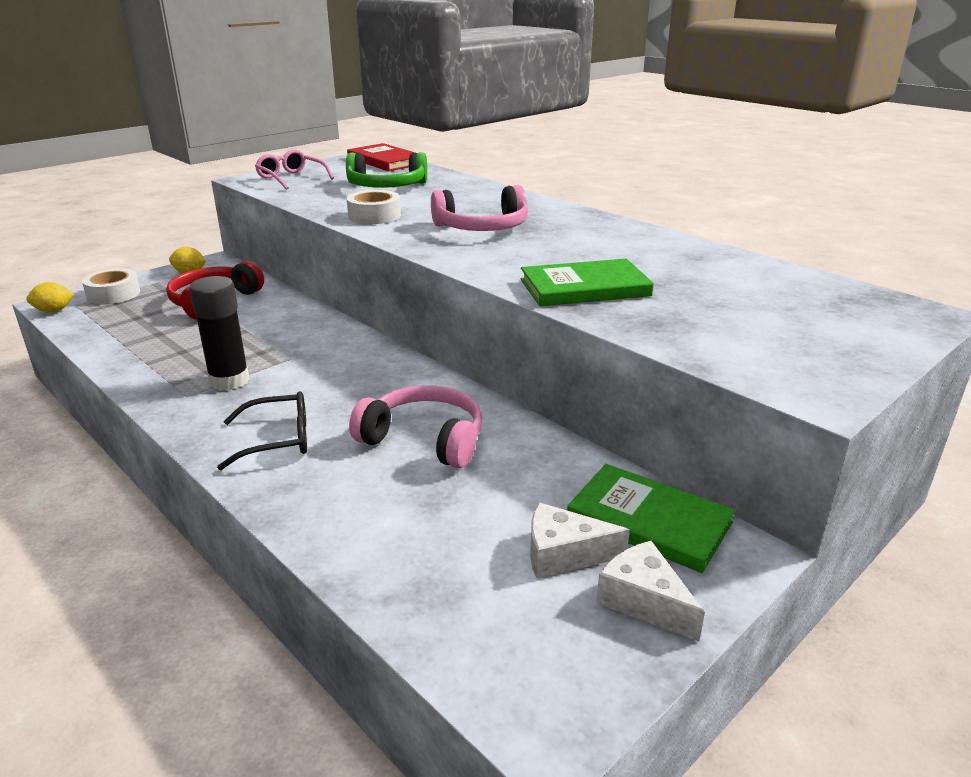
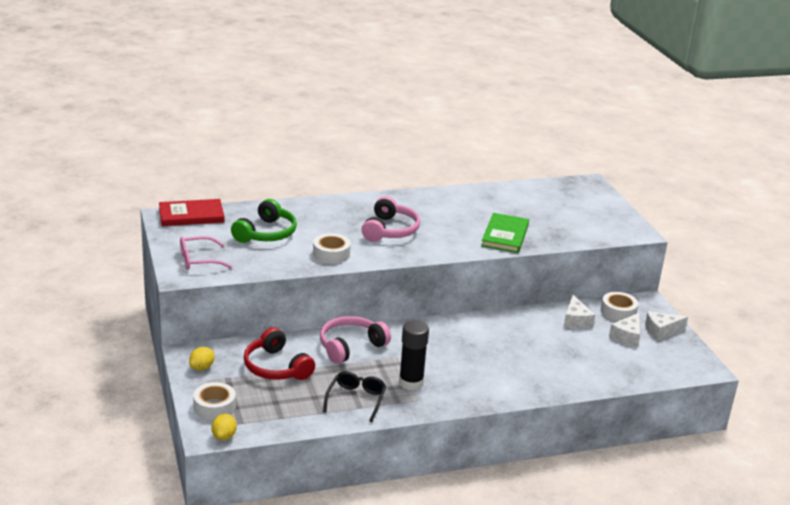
camera: 65 degrees left, 0 degrees up
(277, 440) = (492, 380): black glasses -> black glasses (356, 399)
(424, 439) = (521, 341): pink headphones -> pink headphones (350, 346)
(553, 478) = (576, 320): none -> white cheese
(649, 521) = (618, 312): green book -> white tape

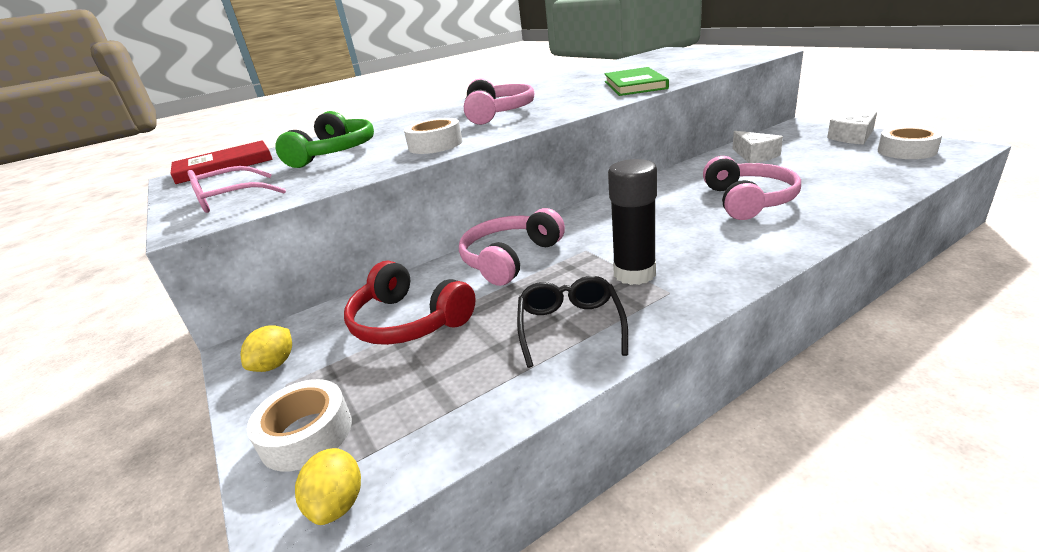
camera: 10 degrees left, 0 degrees up
(524, 358) = (748, 200): none -> pink headphones
(618, 312) = (785, 138): white tape -> white tape (906, 151)
(627, 336) = (828, 151): white cheese -> none

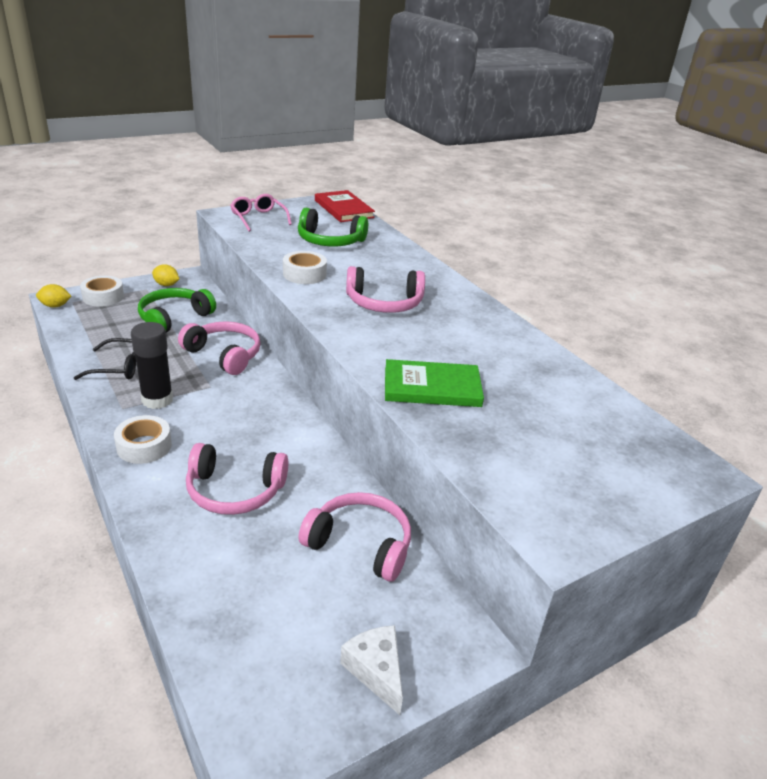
camera: 85 degrees right, 5 degrees up
(408, 322) = (174, 318): red headphones -> green headphones
(755, 156) = (360, 544): white cheese -> pink headphones
(906, 151) = (285, 690): white tape -> white tape (144, 446)

